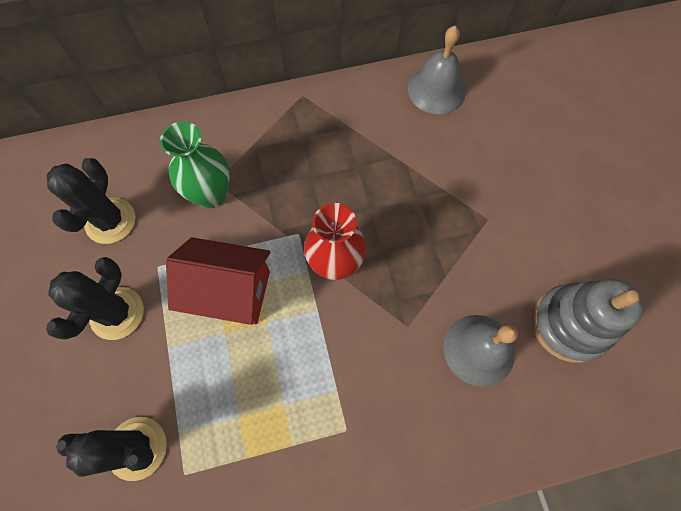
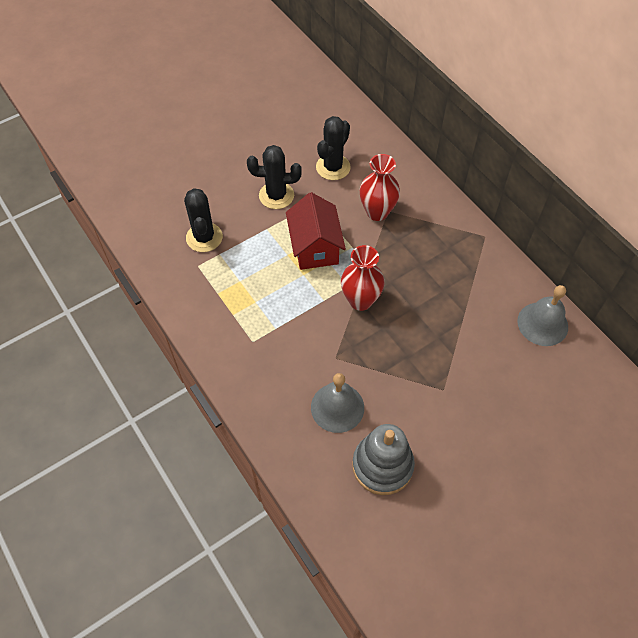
camera: 70 degrees right, 10 degrees down
(110, 221) = (333, 167): black cactus -> black cactus turned 45 degrees counterclockwise
(211, 194) = (377, 212): green vase -> red vase

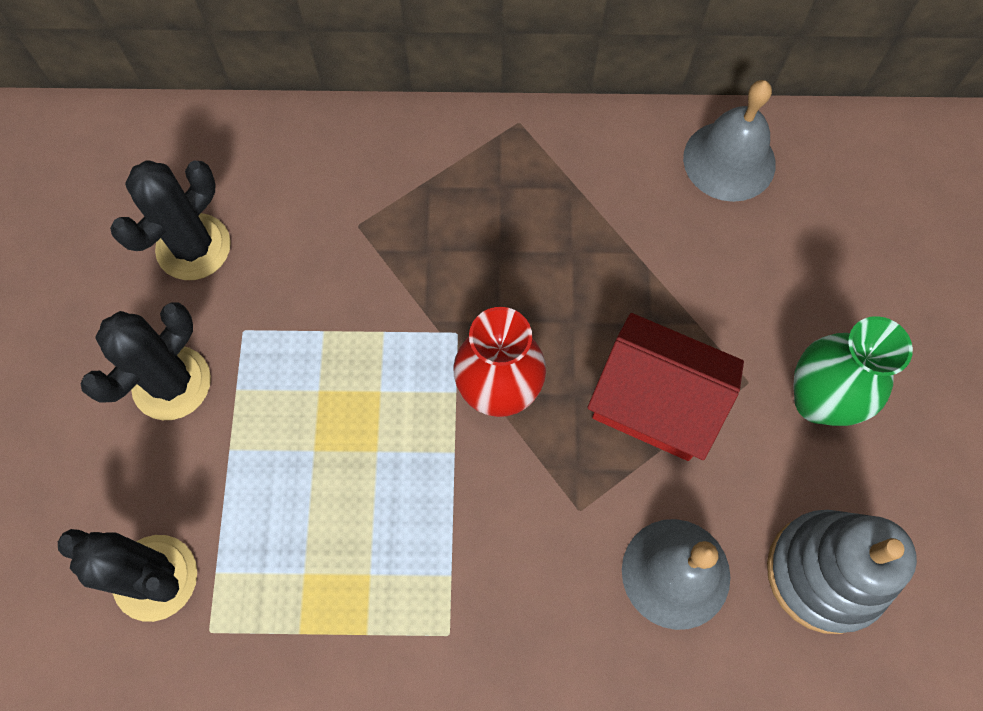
camera: 55 degrees left, 10 degrees up
(315, 247) = (336, 393): red house -> red house (655, 403)
(333, 167) = (193, 247): black cactus -> black cactus turned 60 degrees clockwise
(377, 212) = (346, 243): red vase -> none
(458, 422) = (818, 401): none -> green vase

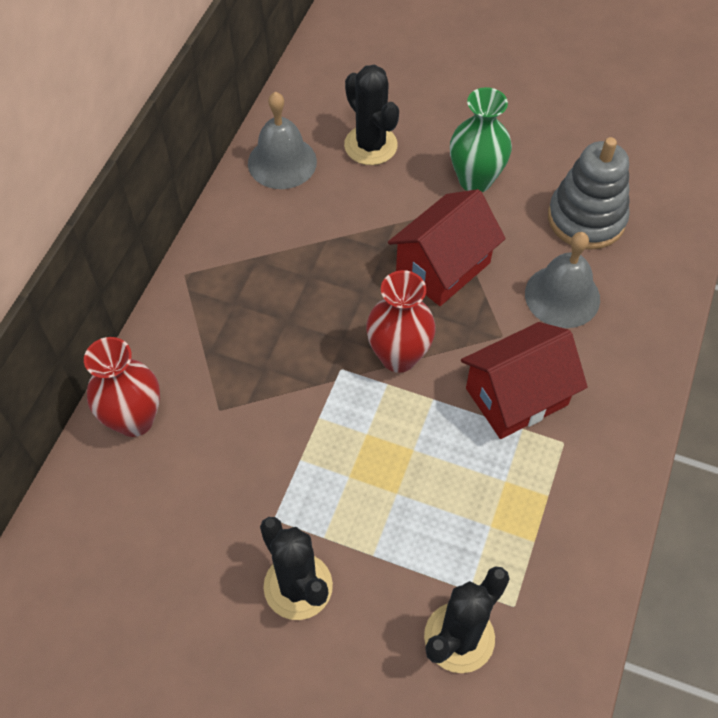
camera: 70 degrees left, 10 degrees down
(193, 247) = (180, 539): black cactus -> black cactus (370, 145)
(317, 149) = (135, 419): none -> red vase
(495, 554) = (516, 396): none -> red house

